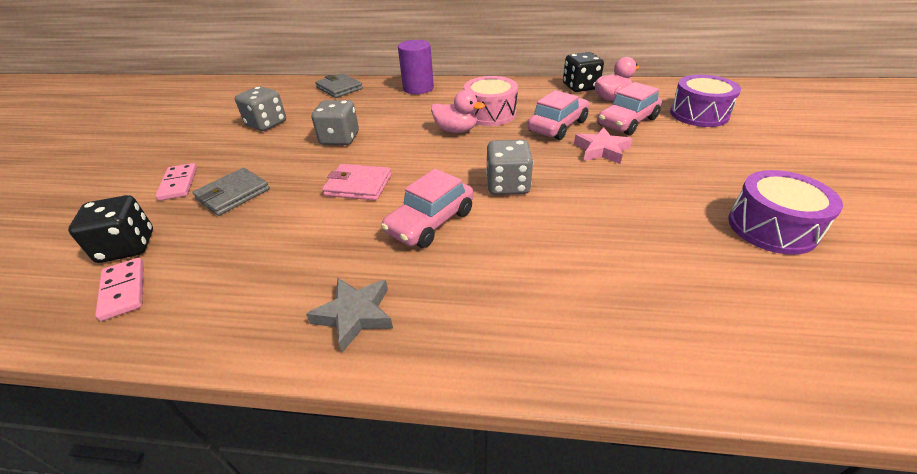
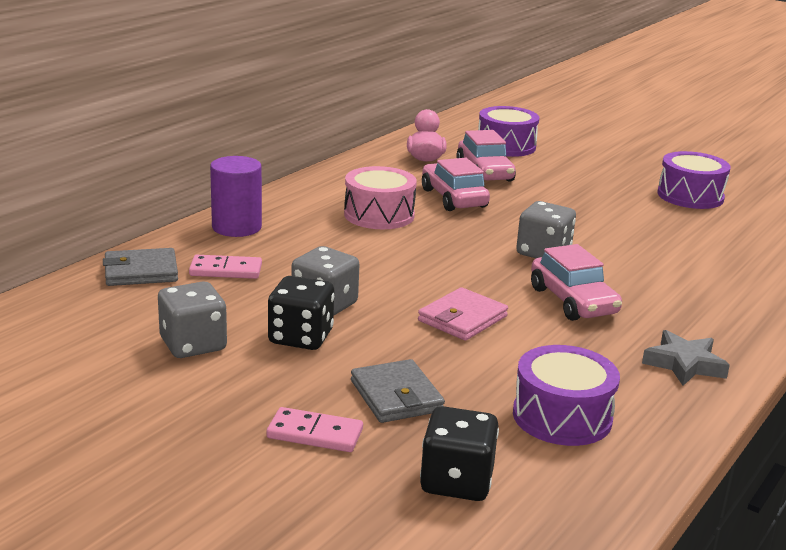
camera: 65 degrees left, 15 degrees down
(123, 290) = (554, 486): pink domino -> pink domino (226, 270)
(228, 267) = (562, 416): none -> purple drum
(456, 130) = (396, 241): pink duck -> none
(580, 87) = (377, 159): black dice -> black dice (301, 337)
(601, 150) = (524, 199): pink star -> none

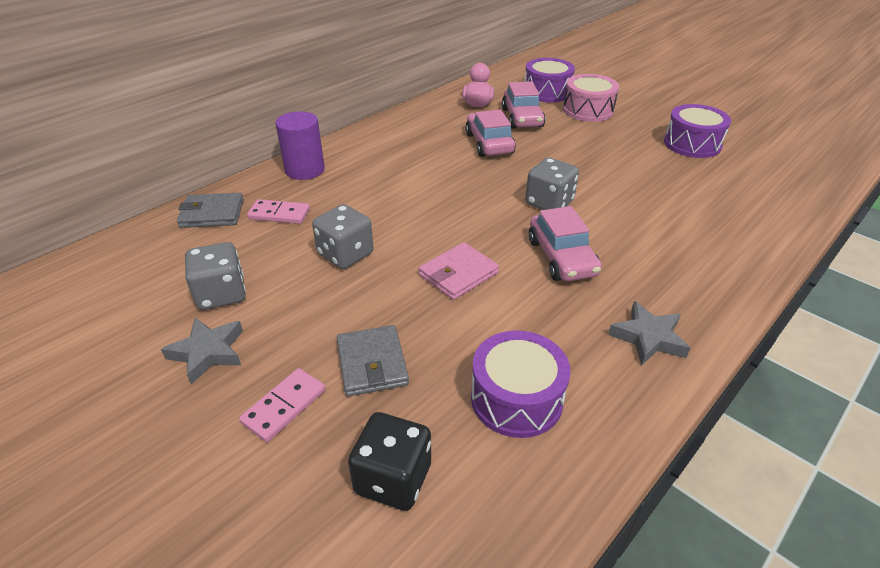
camera: 10 degrees right, 15 degrees up
(204, 394) = (208, 352): none -> grey star
(301, 337) = (313, 290): black dice -> none
(315, 434) = (284, 406): pink domino -> pink domino turned 75 degrees counterclockwise
(379, 215) = (422, 159): pink drum -> pink drum (588, 110)

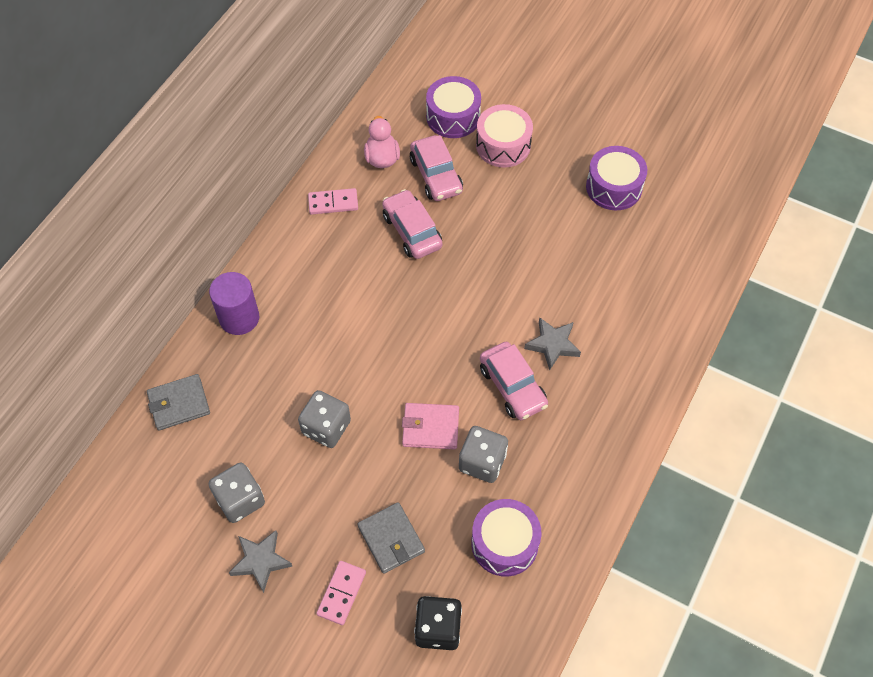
camera: 15 degrees left, 20 degrees up
(279, 214) = (243, 389): pink domino -> pink domino (333, 203)
(458, 274) = (430, 428): pink wallet -> pink wallet turned 60 degrees clockwise
(549, 203) = (489, 314): grey dice -> grey dice (482, 462)
(648, 337) = (591, 461): grey star -> grey star (552, 345)

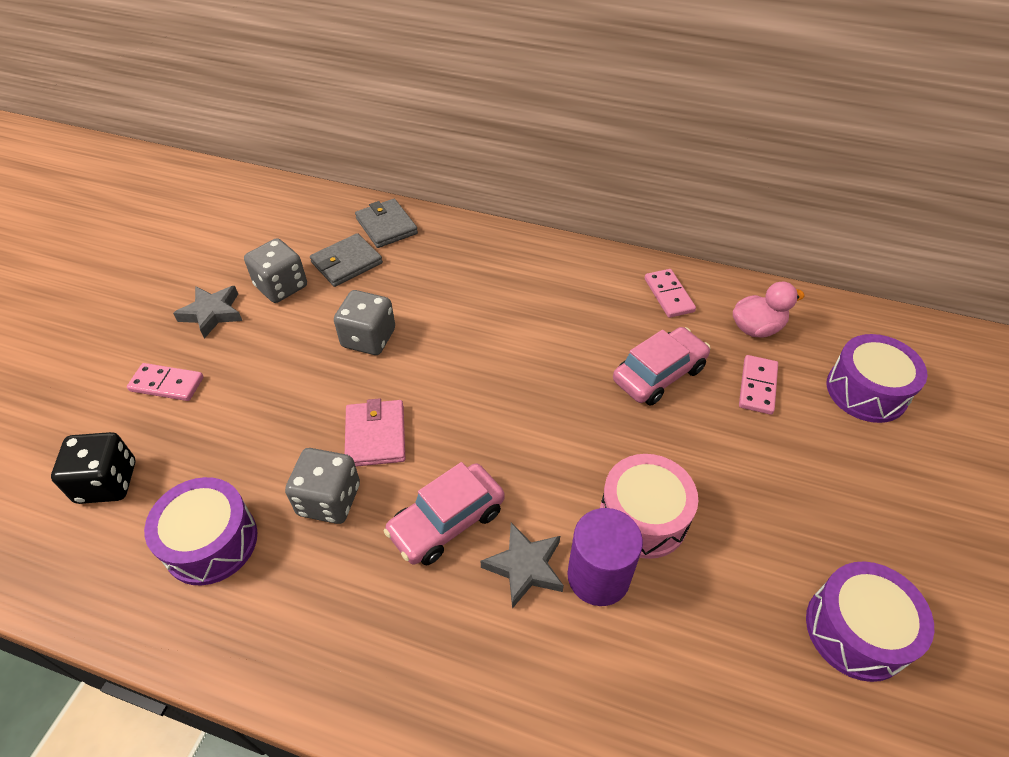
camera: 80 degrees right, 10 degrees down
(239, 318) = (493, 248): purple cylinder -> purple cylinder (598, 576)
(391, 539) = (228, 418): grey wallet -> grey wallet (347, 263)
(436, 175) = (757, 386): pink car -> pink domino
(503, 145) = (851, 457): pink drum -> pink drum (643, 517)

